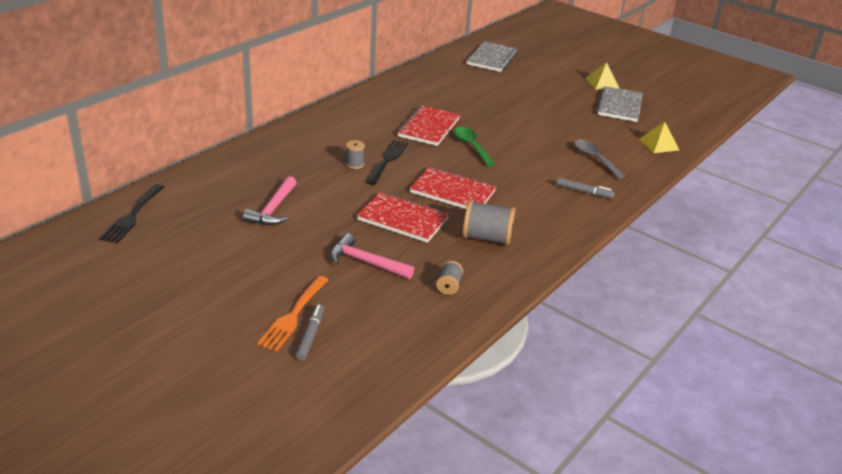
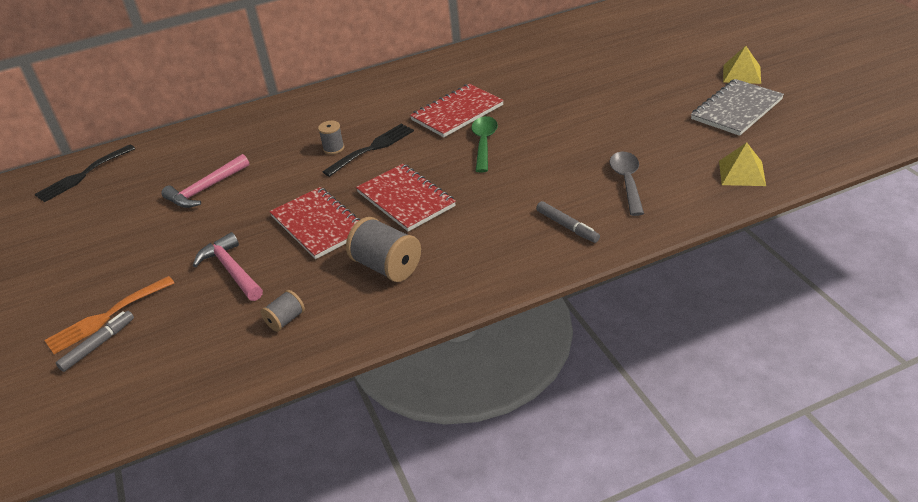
camera: 35 degrees right, 5 degrees up
(492, 58) = (620, 29): grey notebook -> none

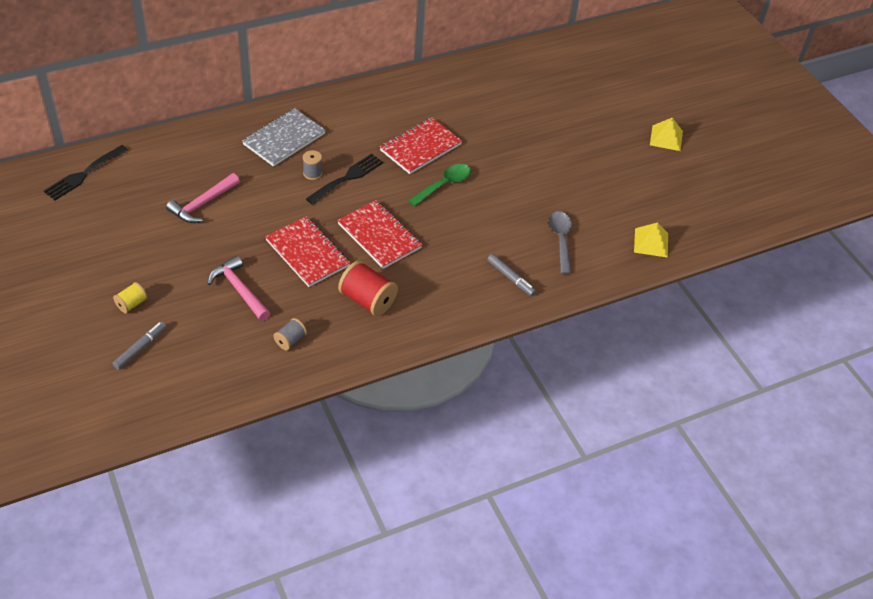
camera: 10 degrees left, 10 degrees up
(100, 297) = (132, 304): none -> yellow spool
(107, 316) = (141, 323): orange fork -> none
(387, 267) = (367, 300): grey spool -> red spool
(484, 143) = (444, 185): green spoon -> green spoon turned 45 degrees clockwise
(736, 109) = (656, 176): grey notebook -> grey notebook (284, 139)

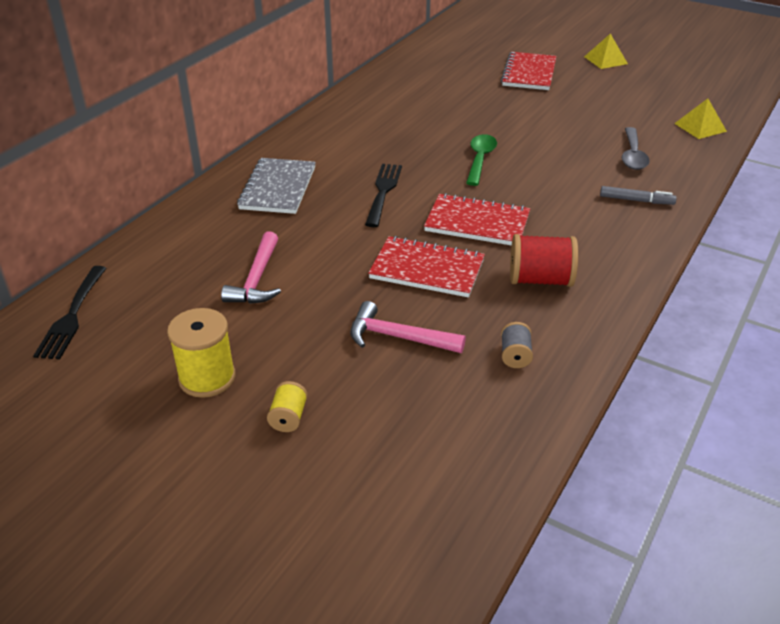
camera: 30 degrees left, 10 degrees down
(115, 255) = (207, 378): none -> yellow spool
(140, 348) = (356, 459): grey marker -> none
(312, 173) = (343, 203): grey spool -> none
(420, 147) = (420, 142): red notebook -> red notebook (529, 73)
(560, 240) = (633, 155): grey spoon -> grey spoon turned 135 degrees counterclockwise

